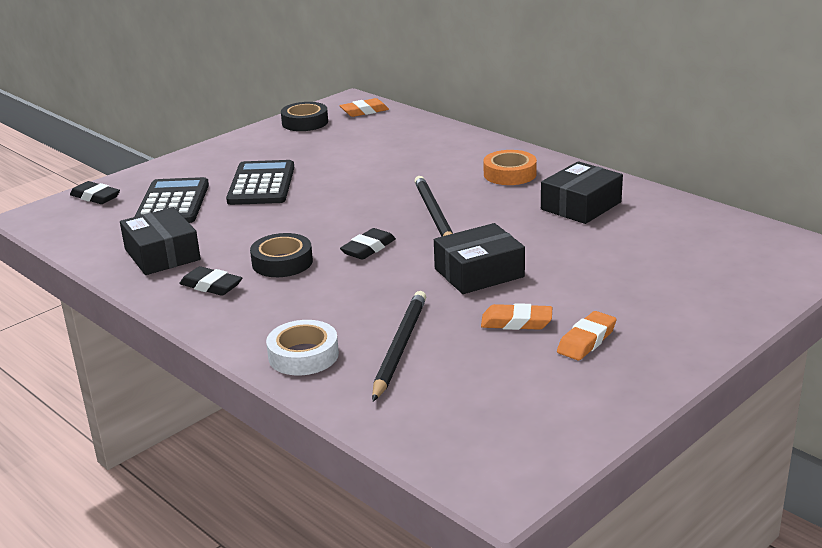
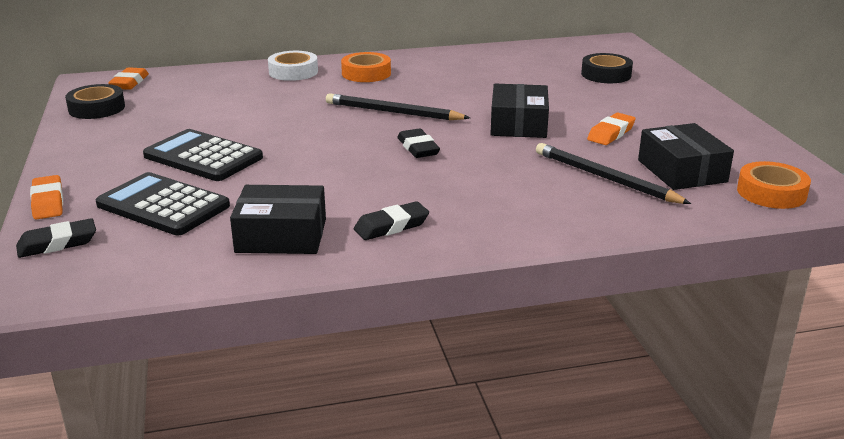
camera: 60 degrees left, 0 degrees up
(282, 262) = (390, 185): black tape -> black tape (606, 74)
(303, 355) = (578, 216): white tape -> white tape (293, 72)
(465, 446) = (771, 193): none -> orange tape
(581, 206) = (458, 70): black box -> black box (682, 171)
(586, 341) = (660, 122): orange eraser -> orange eraser (48, 202)

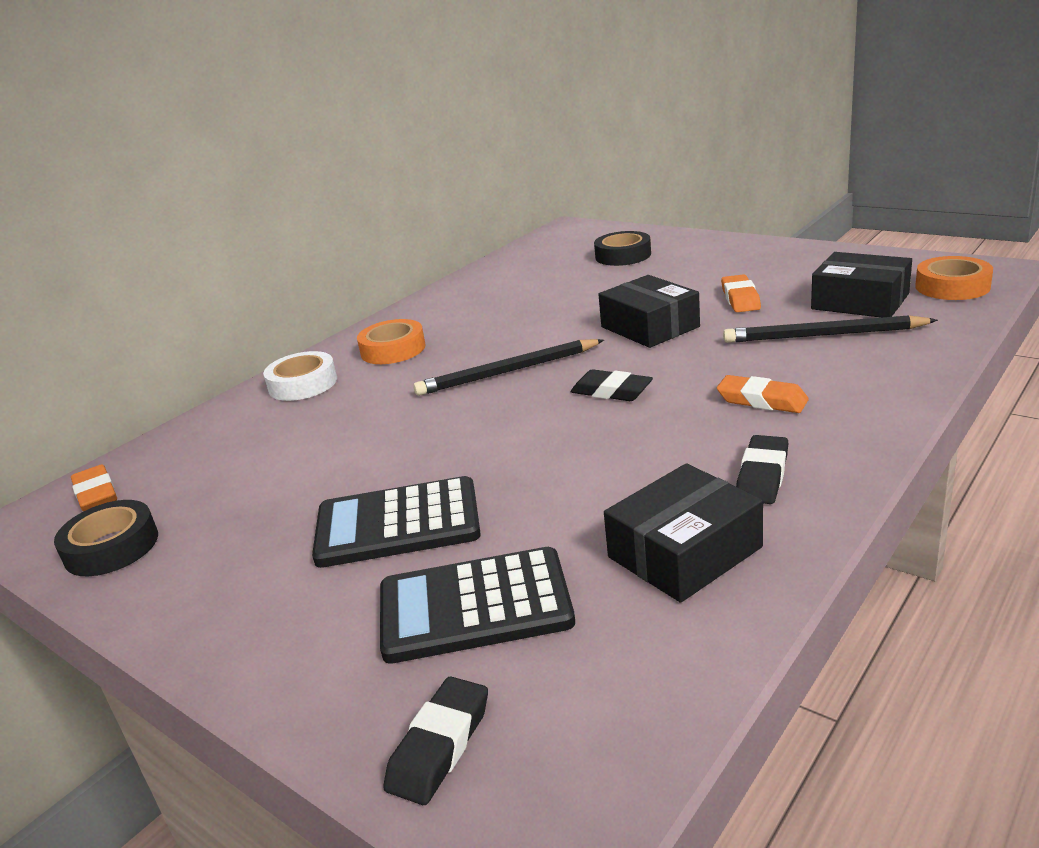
camera: 35 degrees left, 0 degrees up
(48, 202) = (302, 703): orange eraser -> orange eraser (762, 400)

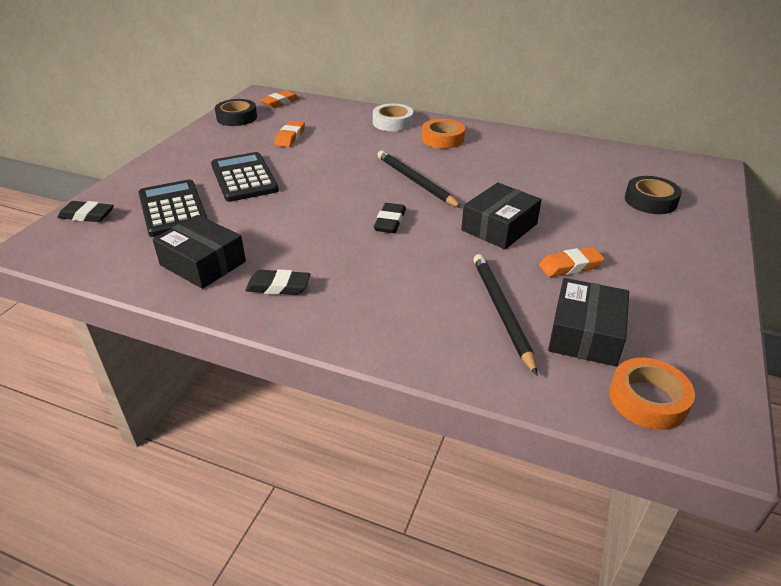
camera: 70 degrees right, 10 degrees up
(762, 400) = (380, 283): orange eraser -> orange eraser (290, 137)

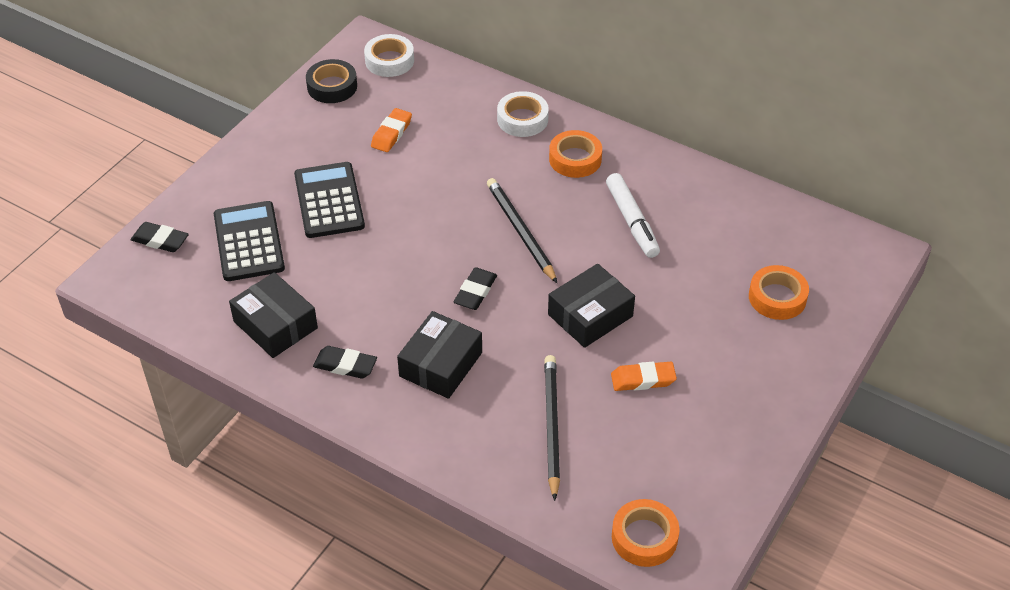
camera: 10 degrees right, 10 degrees up
(280, 102) = (389, 61): orange eraser -> white tape
(505, 168) = (631, 221): none -> white marker
(585, 334) = (620, 463): black box -> black box (441, 364)
(650, 201) = (777, 297): black tape -> orange tape

